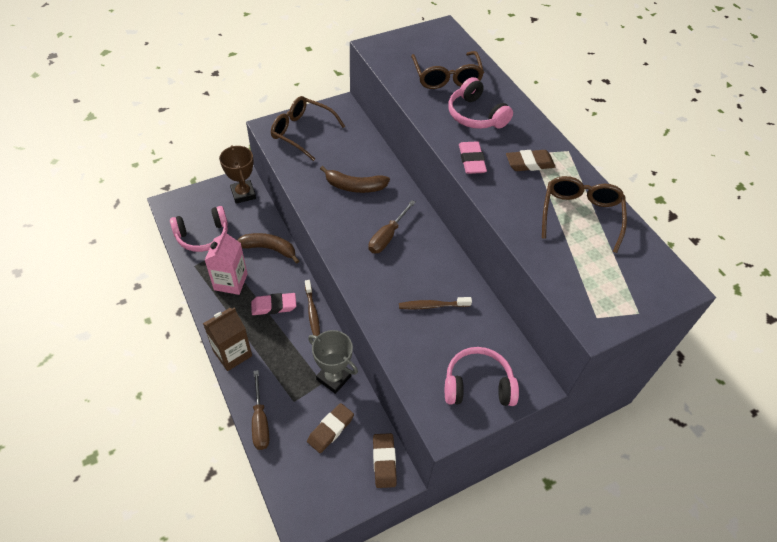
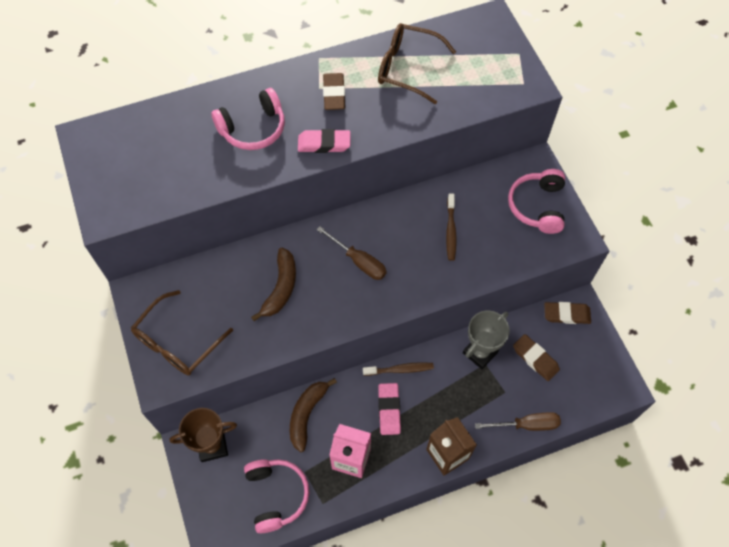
camera: 80 degrees left, 10 degrees up
(446, 78) = (182, 147): brown glasses -> none

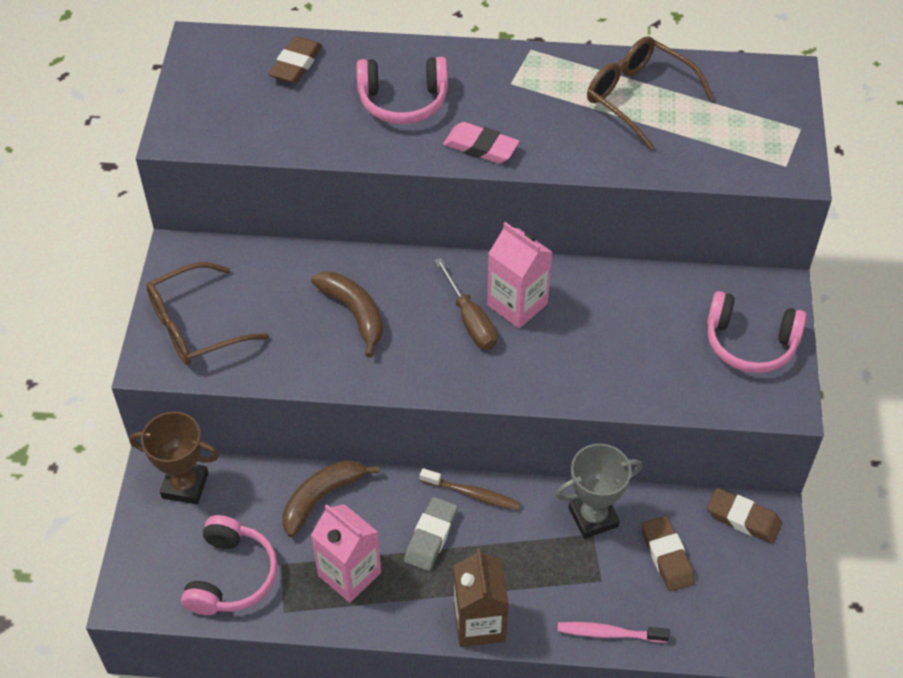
camera: 25 degrees right, 10 degrees down
(281, 288) = (354, 313): brown banana -> brown banana turned 75 degrees counterclockwise
(334, 94) = (526, 96): brown eraser -> brown eraser (296, 64)
(383, 238) = (517, 304): none -> pink carton
(389, 410) = (431, 536): pink eraser -> grey eraser
(450, 231) = (612, 329): brown toothbrush -> none
(526, 425) = (609, 633): brown screwdriver -> pink toothbrush
(537, 206) = (750, 343): pink headphones -> pink headphones turned 105 degrees counterclockwise

